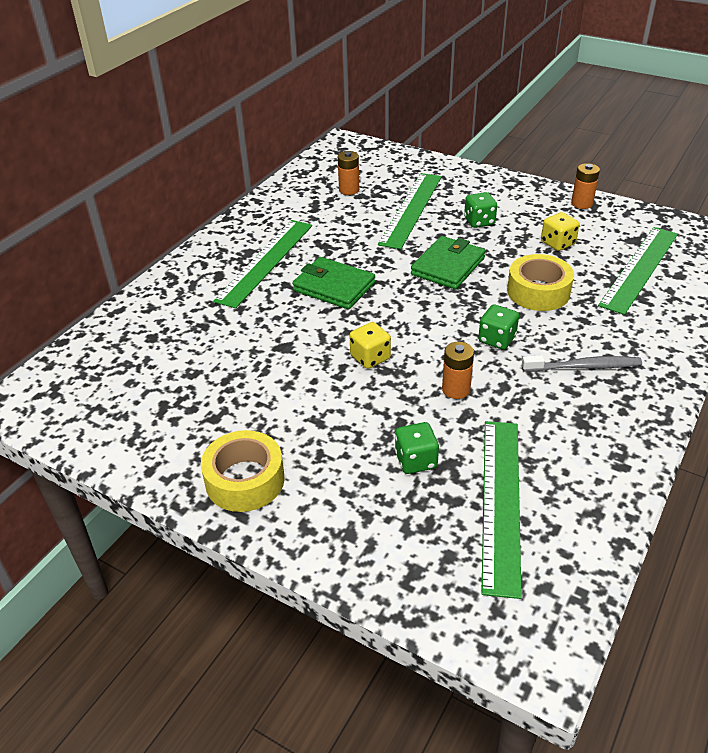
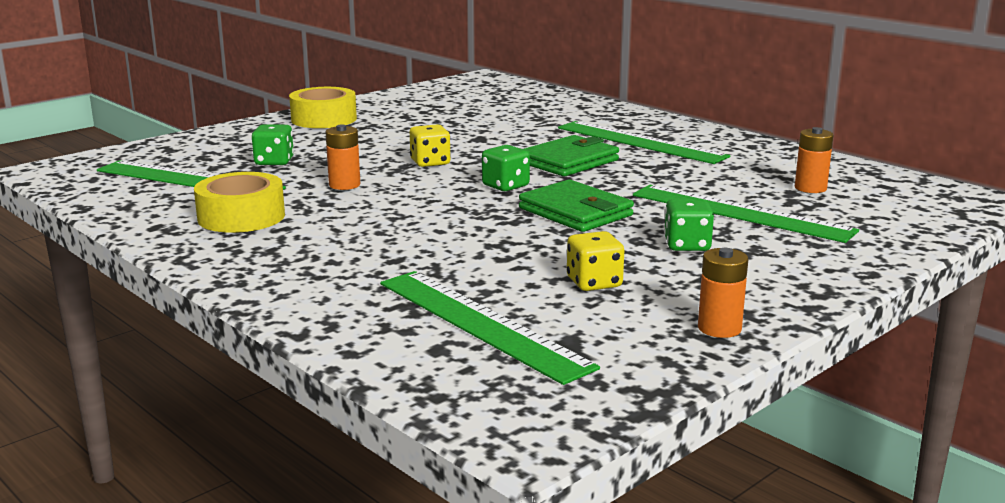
camera: 105 degrees right, 20 degrees down
(497, 339) = (404, 212): green dice -> green dice (505, 186)
(538, 292) = (478, 247): yellow tape -> yellow tape (241, 217)
(584, 367) = (310, 241): grey toothbrush -> none

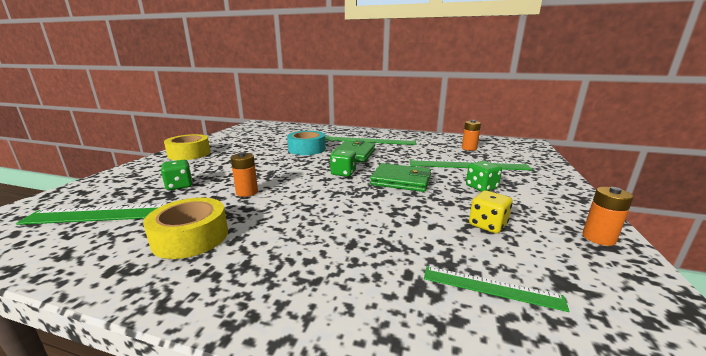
camera: 30 degrees left, 0 degrees up
(430, 162) = (283, 168): yellow dice -> none
(480, 323) = (491, 287): green ruler -> green ruler, size x0.55
(504, 140) = (307, 149): none -> turquoise tape

